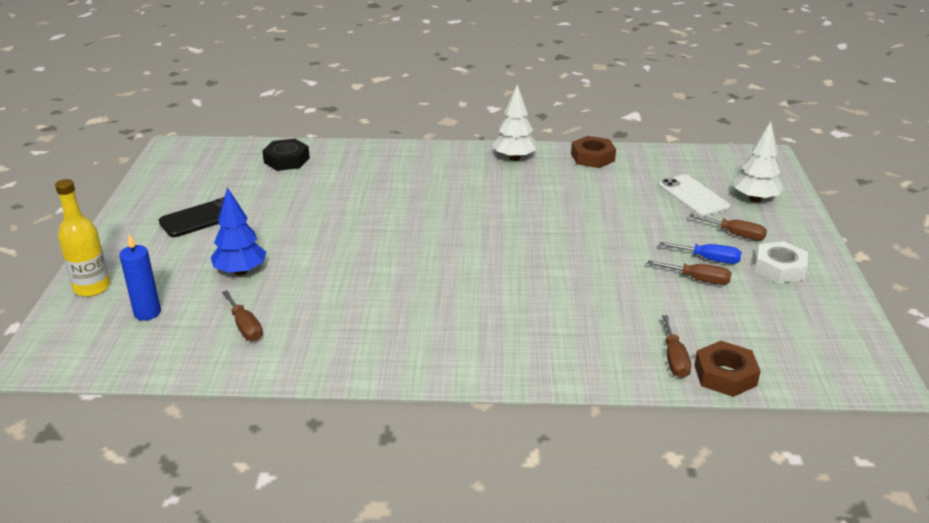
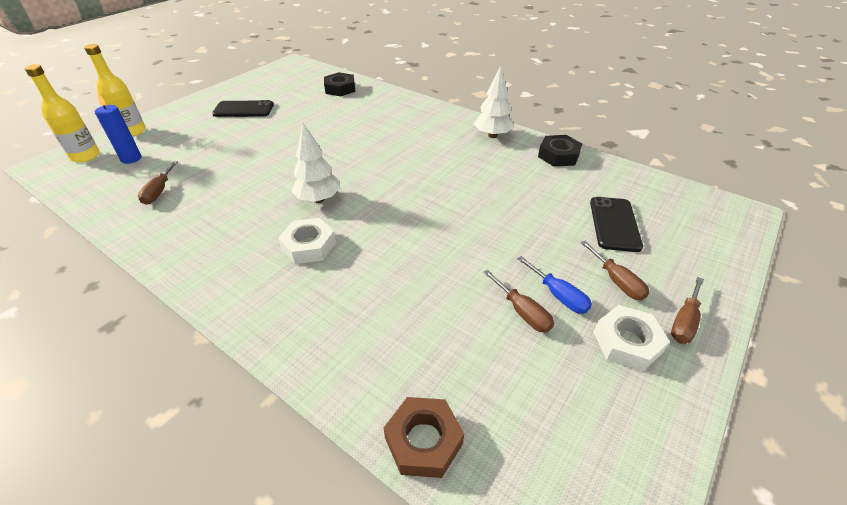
camera: 35 degrees right, 10 degrees up
(77, 333) = (85, 156): none -> yellow bottle
(240, 272) = (212, 152): blue tree -> none
(477, 306) = (309, 246): none -> white nut
(592, 157) = (558, 155): brown nut -> black nut
(674, 359) = (397, 389): brown screwdriver -> brown screwdriver (684, 322)
(693, 196) = (614, 224): white phone -> black phone
(755, 199) = (680, 252): white tree -> white tree (318, 199)

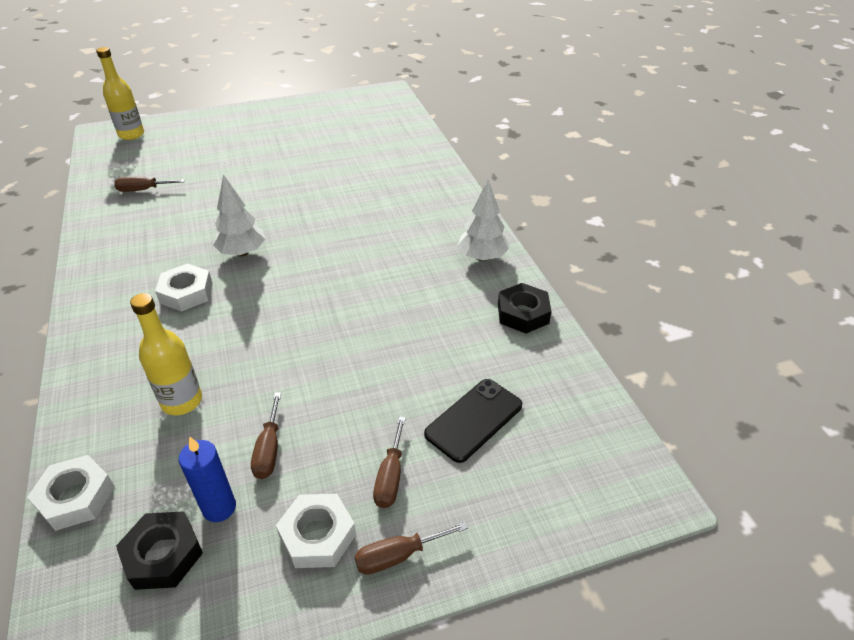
camera: 35 degrees right, 0 degrees up
(131, 159) = (157, 150): blue candle -> blue candle (219, 508)
(133, 131) = (184, 123): yellow bottle -> yellow bottle (182, 401)
(159, 191) = (143, 190): brown screwdriver -> brown screwdriver turned 45 degrees clockwise
(243, 109) = (287, 132): black phone -> none
(340, 89) = (397, 139): black nut -> black nut (163, 555)
(423, 441) = (76, 497): brown nut -> white nut
(558, 295) = (319, 455): blue screwdriver -> none

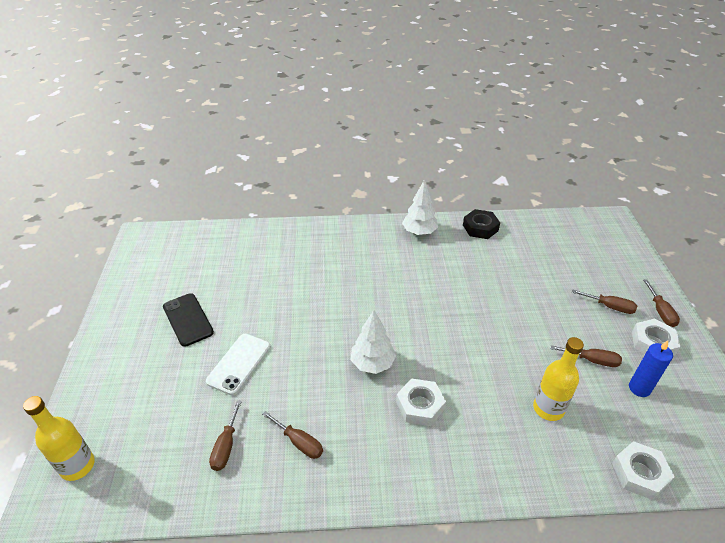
camera: 75 degrees left, 0 degrees up
(144, 225) = (299, 442): none -> brown screwdriver
(163, 555) = (677, 418): black nut -> none
(234, 176) = (239, 364): none -> white phone
(474, 420) = (567, 266): black phone -> black phone (188, 319)

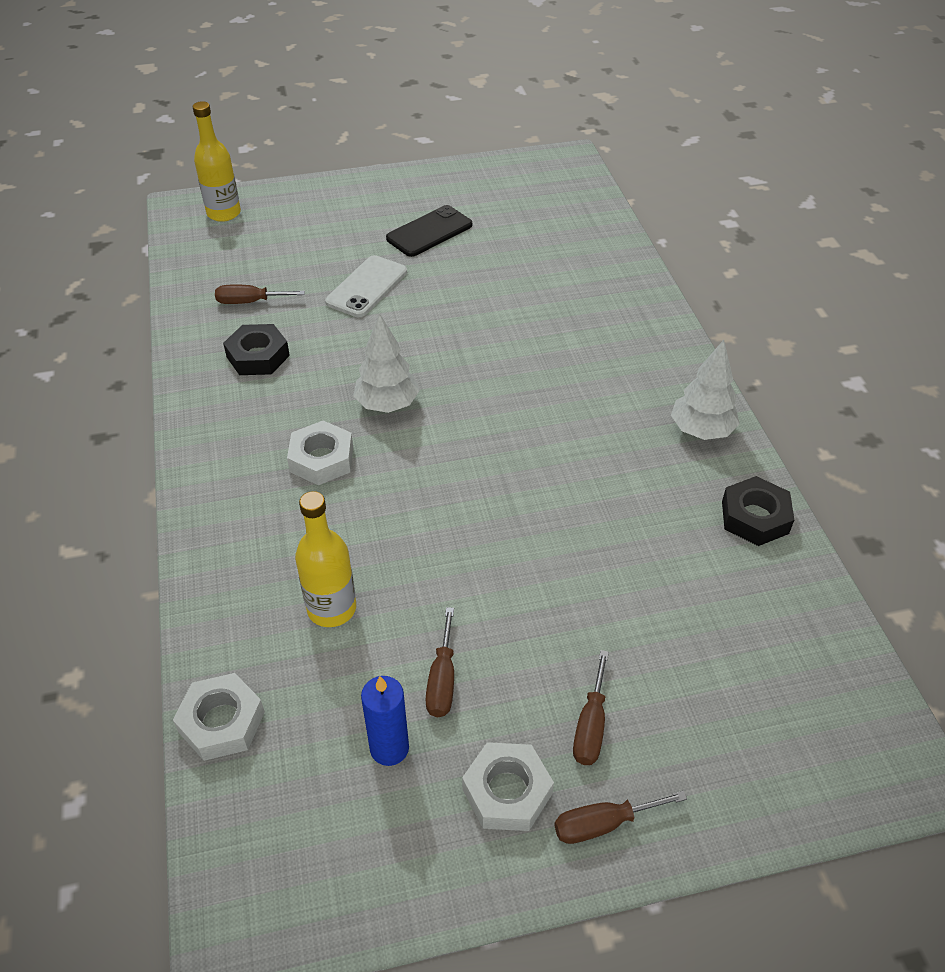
camera: 80 degrees right, 5 degrees up
(239, 364) = (367, 287): white phone -> white phone turned 75 degrees counterclockwise
(299, 442) = (258, 356): brown screwdriver -> black nut

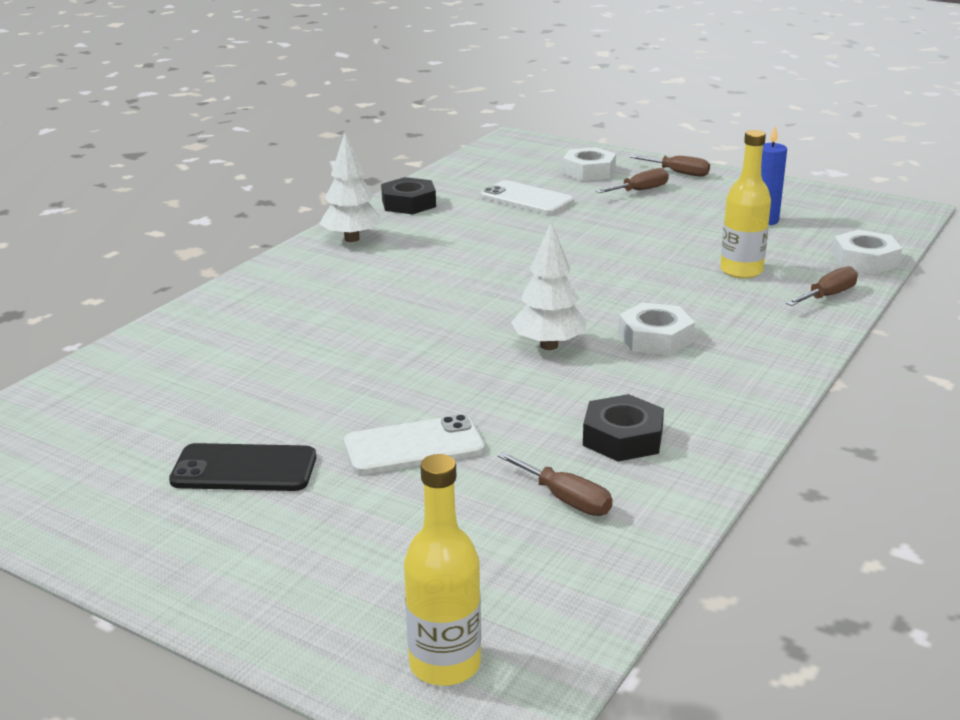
camera: 135 degrees left, 20 degrees down
(442, 680) = (702, 226): brown screwdriver -> brown screwdriver (828, 296)
(507, 791) = (714, 192): white nut -> white nut (589, 171)
(673, 609) = (526, 199): none -> white phone

